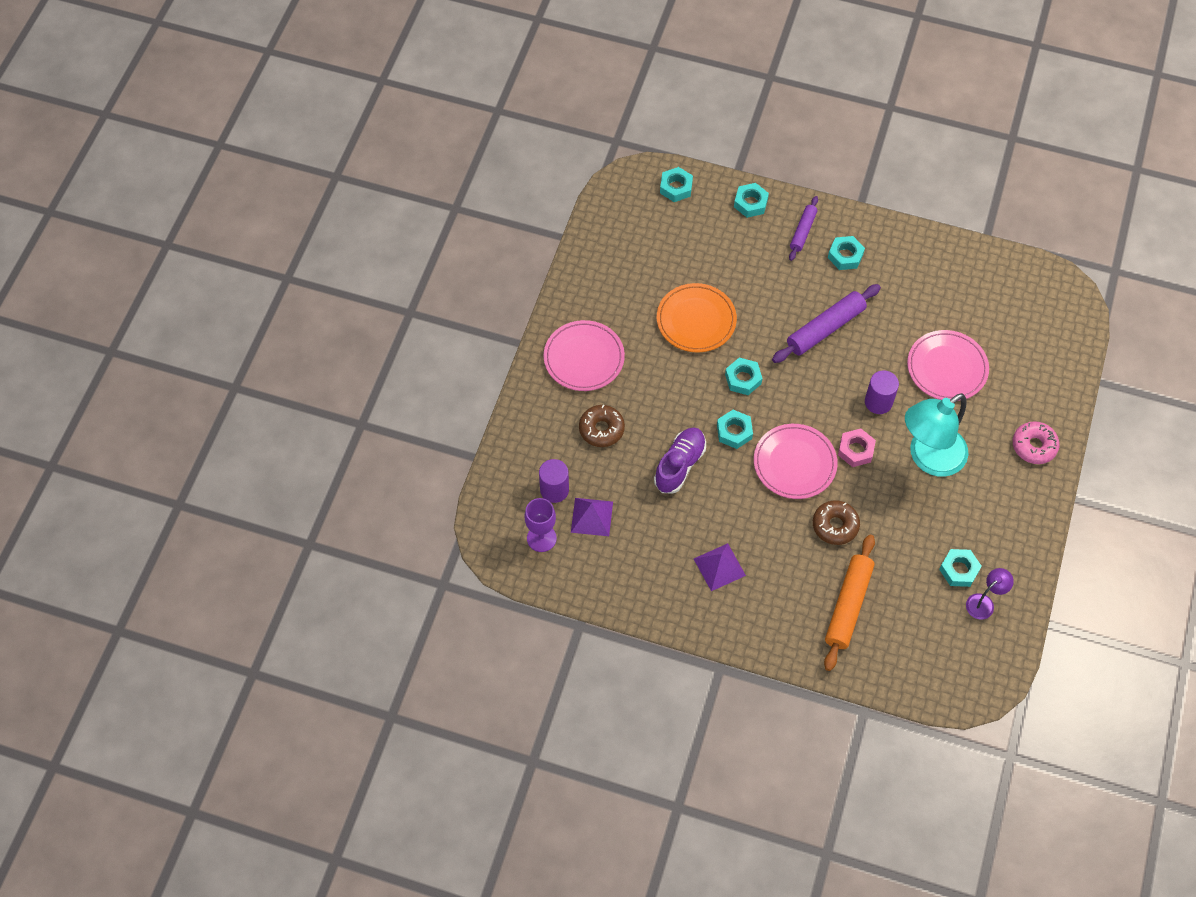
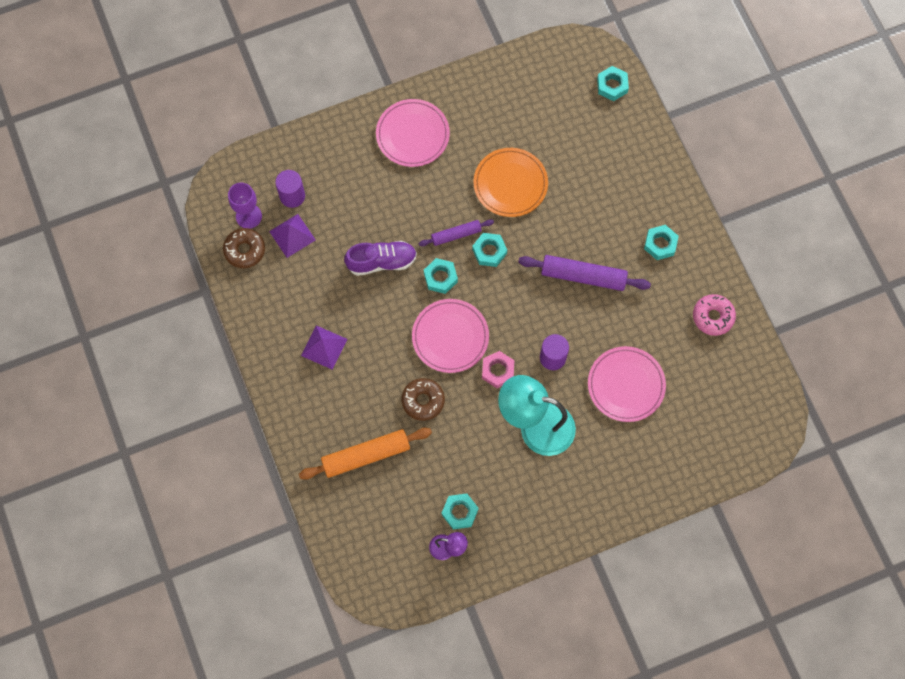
camera: 50 degrees right, 10 degrees up
(601, 429) = (366, 189): brown donut -> brown donut (245, 250)
(750, 203) = (646, 145): turquoise nut -> none
(803, 231) = (654, 199): purple rolling pin -> purple rolling pin (456, 235)
(1034, 446) = (612, 494): pink donut -> pink donut (713, 317)

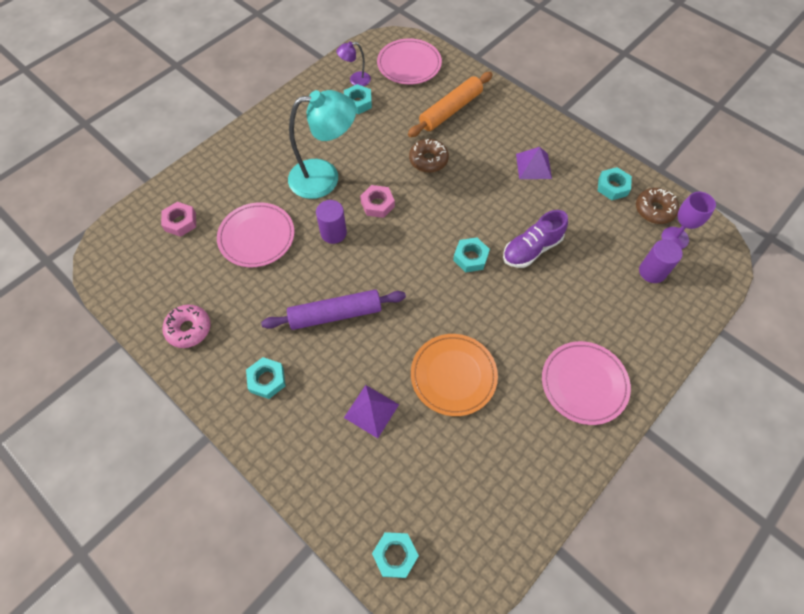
camera: 155 degrees right, 10 degrees down
(292, 235) = (625, 238): purple pyramid -> purple pyramid (371, 411)
(450, 337) = (433, 214): pink plate -> pink plate (409, 64)
(456, 235) = (478, 301): purple rolling pin -> none
(489, 251) = (438, 299): turquoise nut -> turquoise nut (612, 187)
(694, 434) = (180, 222): none -> pink nut

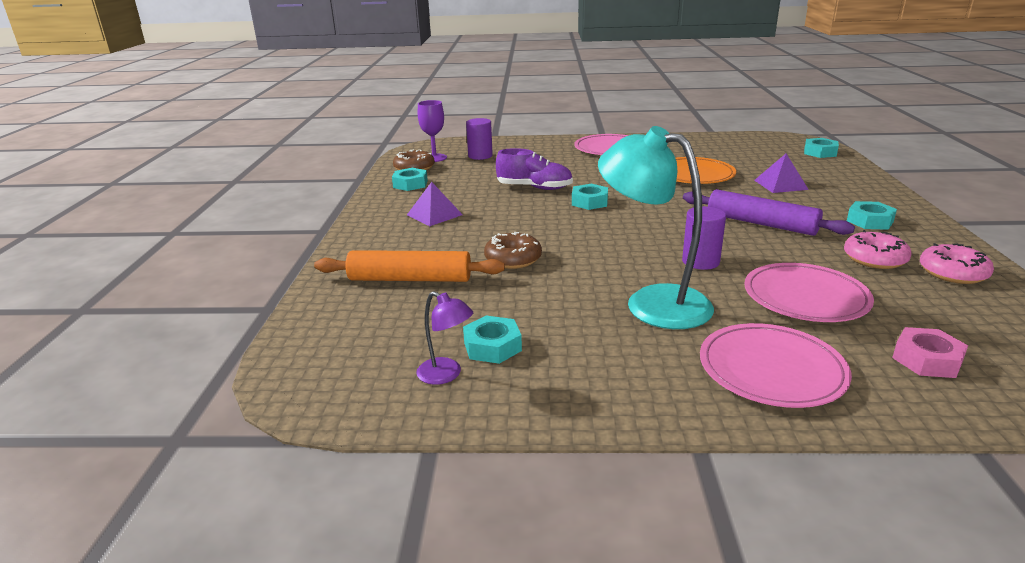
camera: 130 degrees left, 35 degrees down
(240, 314) = (874, 259): none -> pink donut
(377, 204) = (621, 257): pink nut -> none
(409, 64) = (348, 346): pink plate -> pink plate (771, 370)

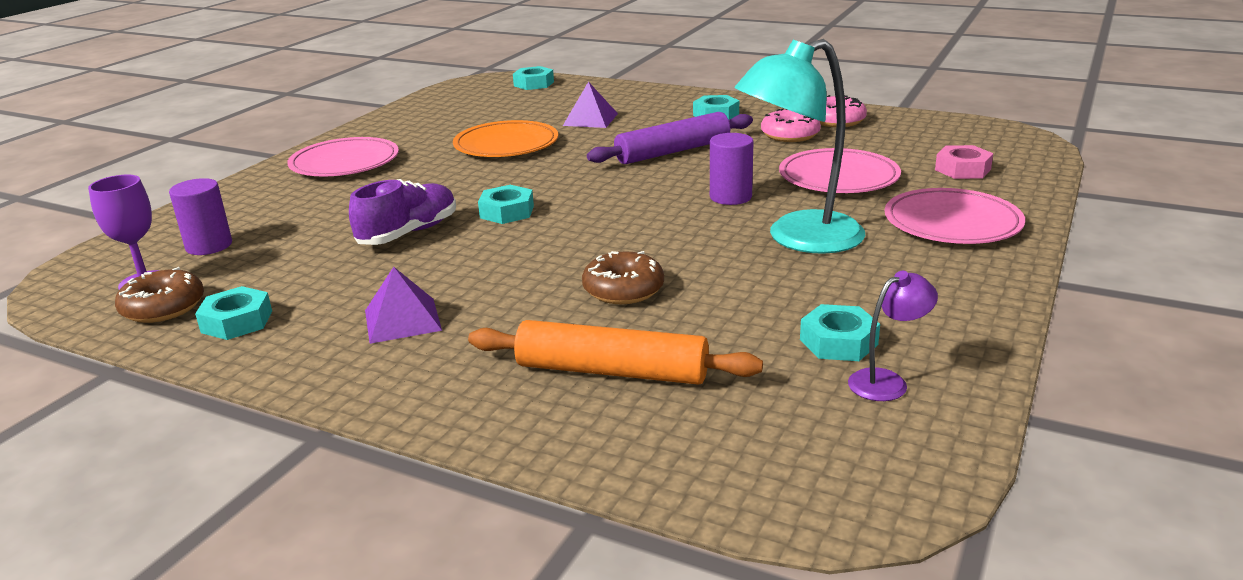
camera: 65 degrees left, 0 degrees up
(410, 279) = (612, 371): orange rolling pin -> orange rolling pin turned 75 degrees clockwise

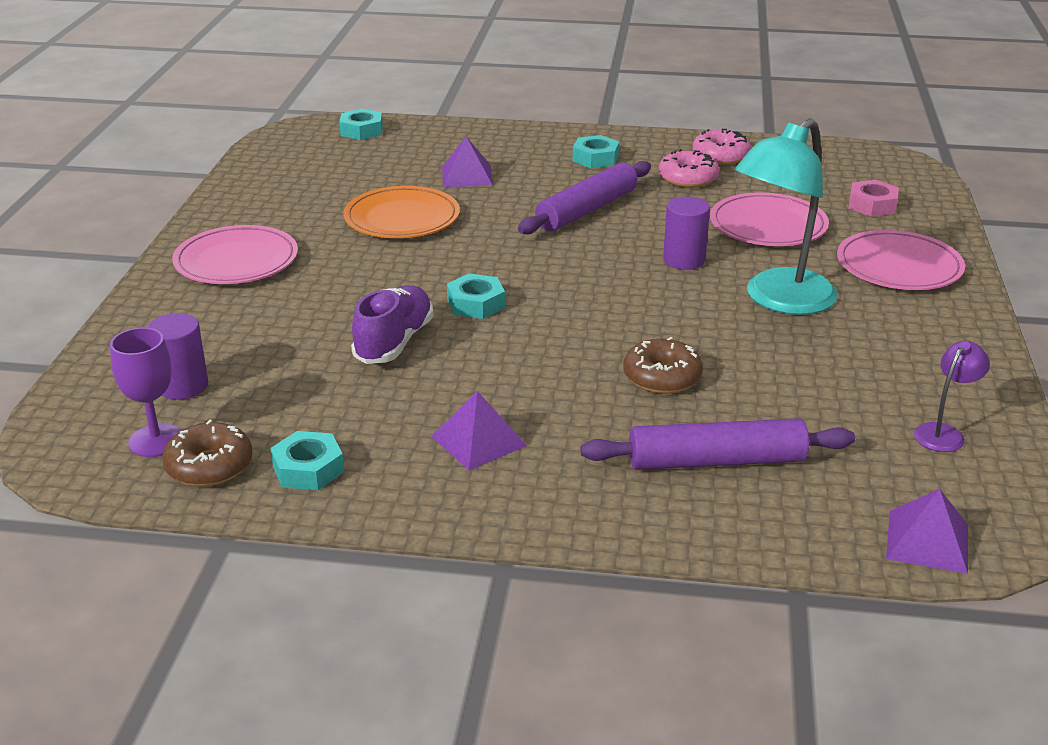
camera: 20 degrees left, 5 degrees up
(612, 371) = (716, 461): orange rolling pin -> purple rolling pin
(782, 490) = (927, 541): none -> purple pyramid
(838, 342) = (883, 402): turquoise nut -> none

